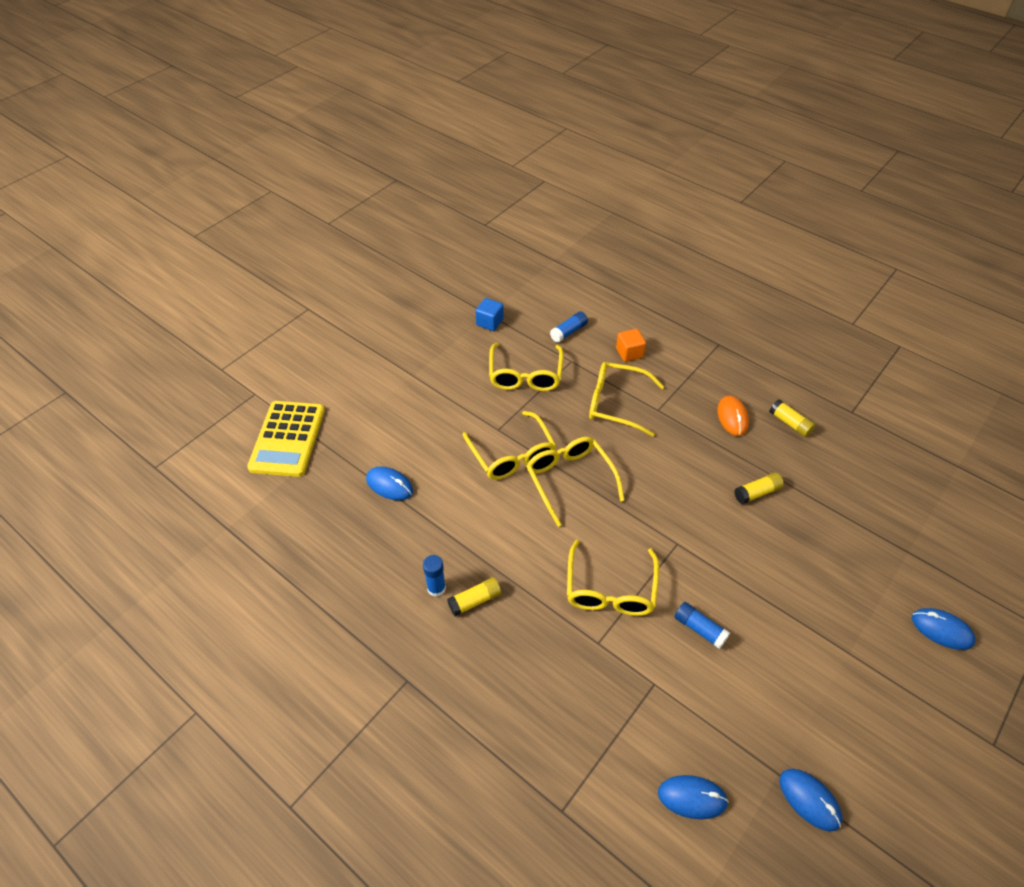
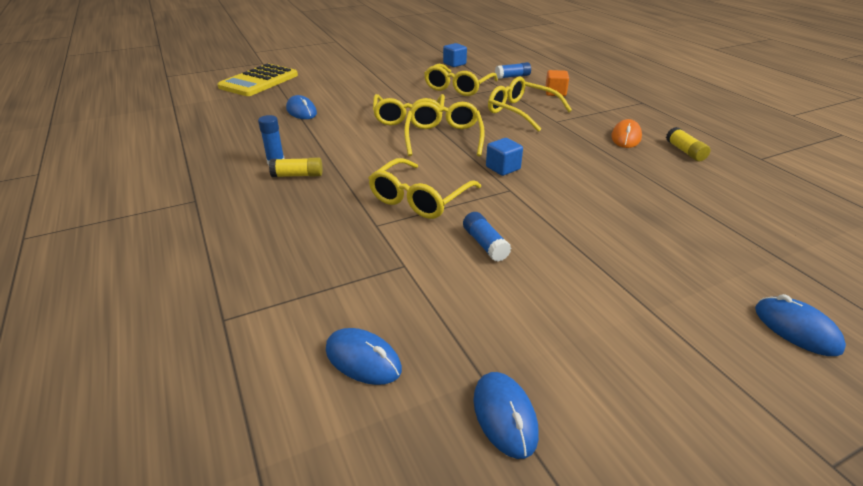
camera: 25 degrees right, 15 degrees down
(653, 512) = (503, 168): none -> blue cube
(757, 493) = (618, 180): yellow glue stick -> none

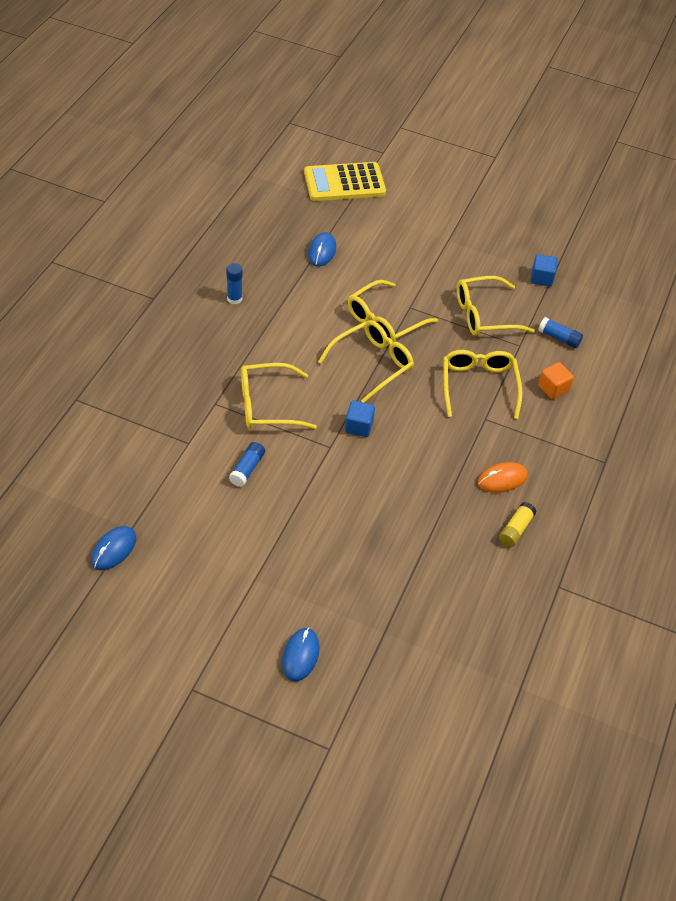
camera: 45 degrees right, 15 degrees up
(297, 175) = (230, 323): yellow glue stick -> none
(363, 359) = (100, 474): blue mouse -> none

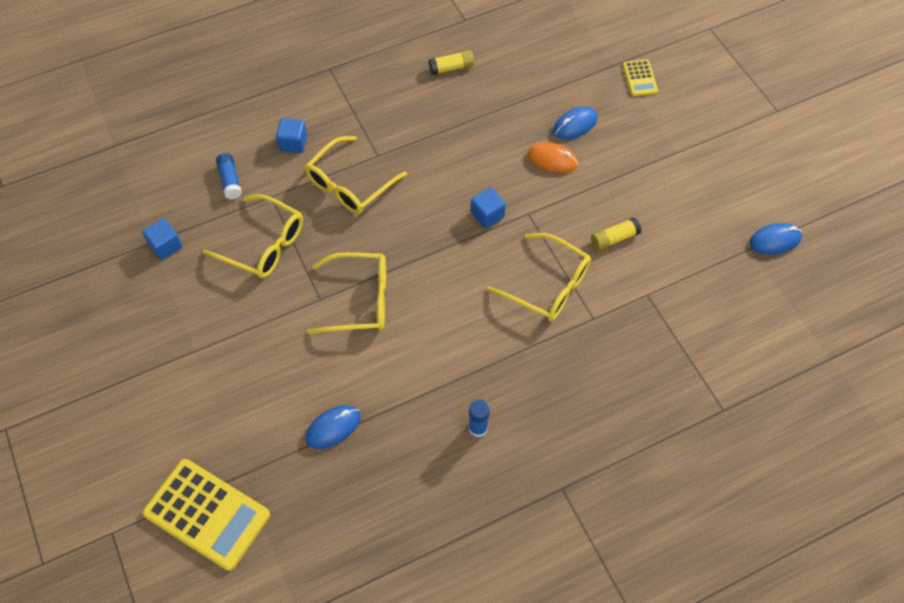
camera: 135 degrees left, 10 degrees up
(247, 469) = (614, 238): blue glue stick -> yellow glue stick
(300, 655) = (685, 86): blue mouse -> blue mouse (575, 125)
(348, 634) = (640, 78): none -> yellow calculator
(372, 364) = (417, 264): yellow glasses -> none
(502, 479) = (420, 104): orange mouse -> orange mouse (552, 159)
(553, 388) = (293, 143): orange cube -> blue cube

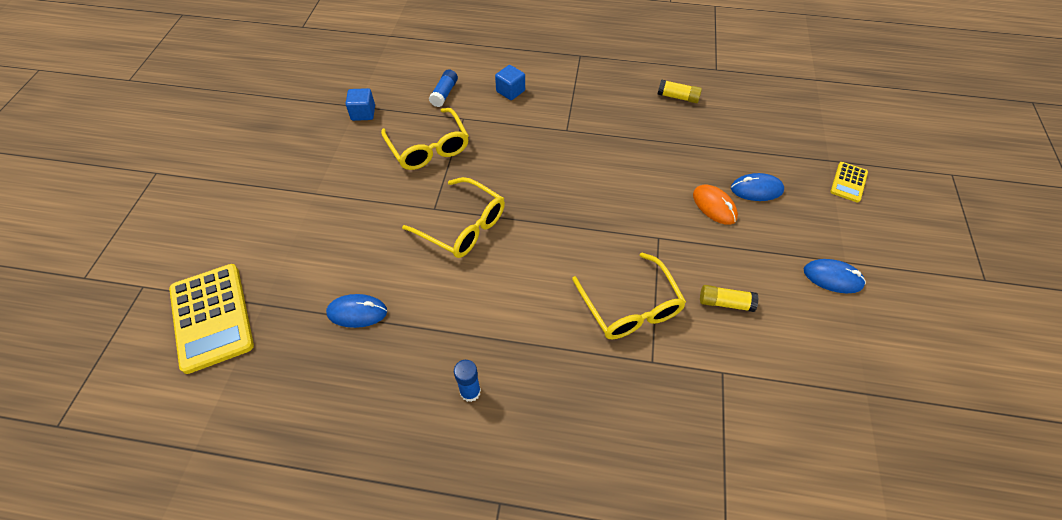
camera: 35 degrees right, 5 degrees down
(350, 184) = (528, 139): yellow glasses -> none
(487, 215) = (621, 219): blue cube -> none
(774, 240) = (903, 402): blue mouse -> blue mouse (832, 278)

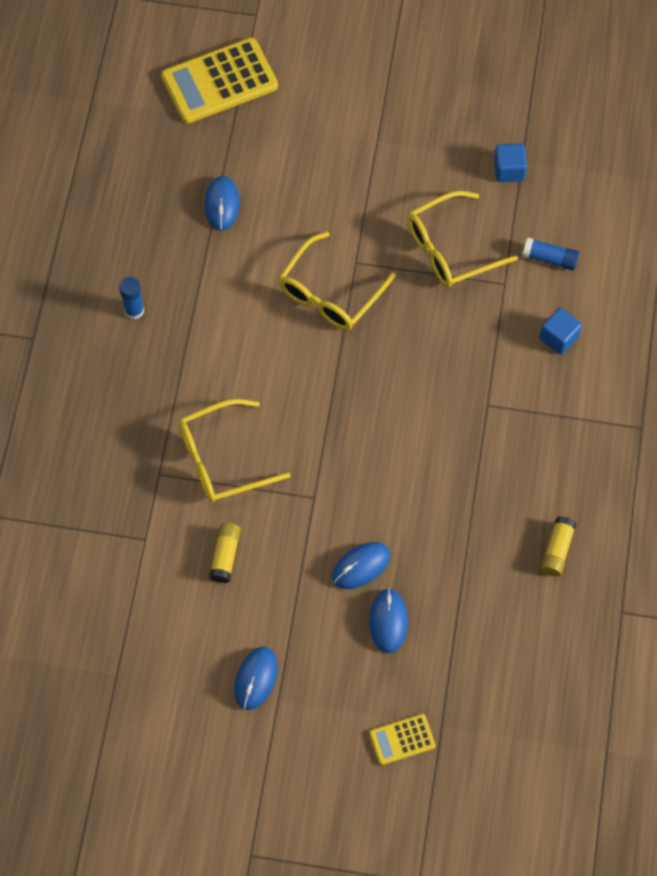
camera: 90 degrees right, 10 degrees up
(714, 206) = (361, 566): orange mouse -> blue mouse
(848, 182) = (402, 739): yellow calculator -> yellow calculator turned 45 degrees counterclockwise

